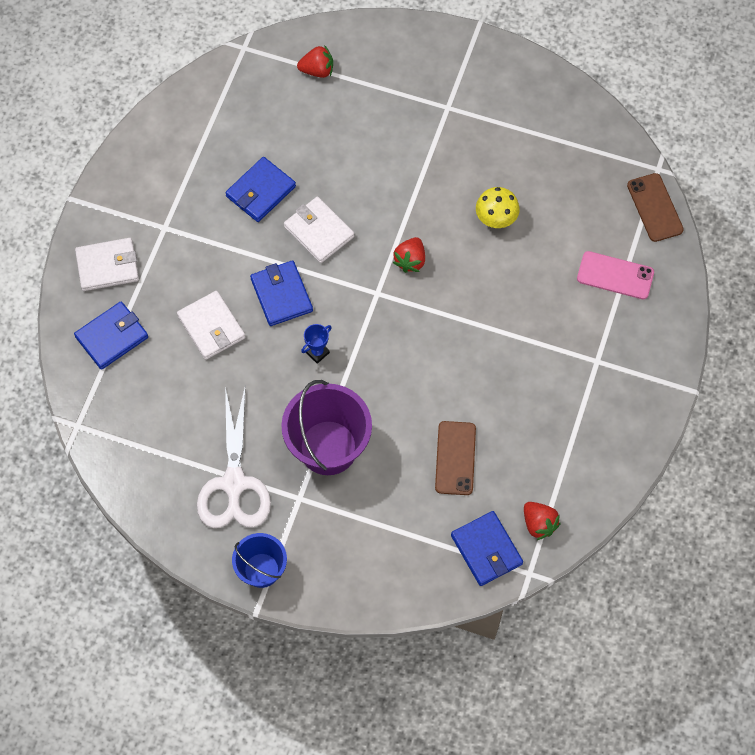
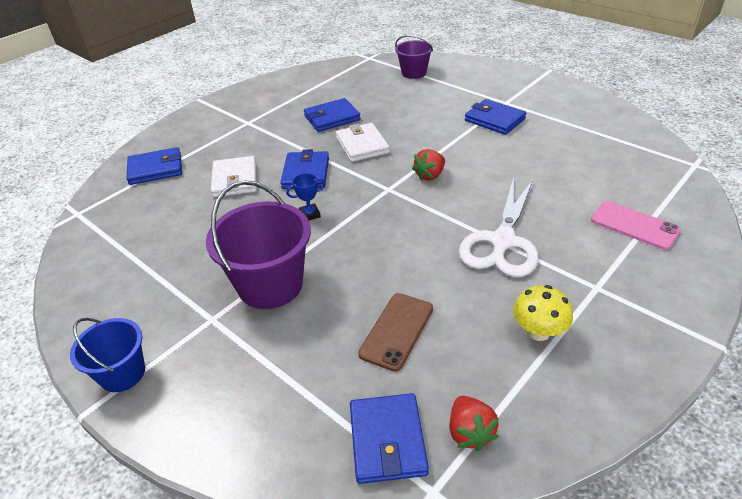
camera: 25 degrees right, 25 degrees down
(107, 266) = (190, 133): white wallet -> none
(234, 483) = (162, 288): white scissors -> white scissors (503, 241)
(317, 70) = (414, 73): red strawberry -> purple bucket
(445, 145) = (494, 120): none -> blue wallet
(496, 219) = (522, 166): yellow mushroom -> yellow mushroom (538, 331)
(655, 207) = (688, 188): brown phone -> none

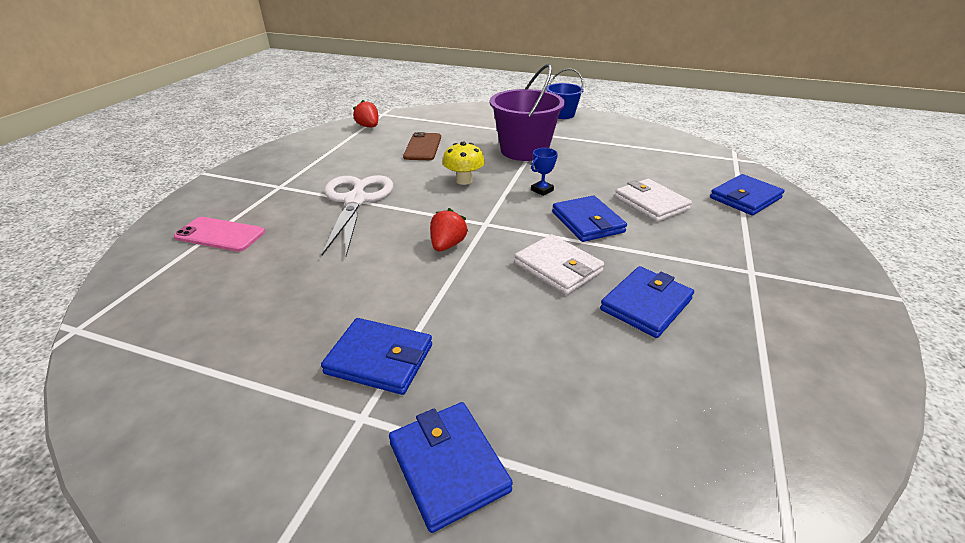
camera: 155 degrees right, 5 degrees down
(387, 440) = (409, 120): blue wallet -> blue wallet (448, 466)
(414, 73) = (611, 490): purple bucket -> none
(538, 331) = (329, 160): yellow mushroom -> yellow mushroom (464, 180)

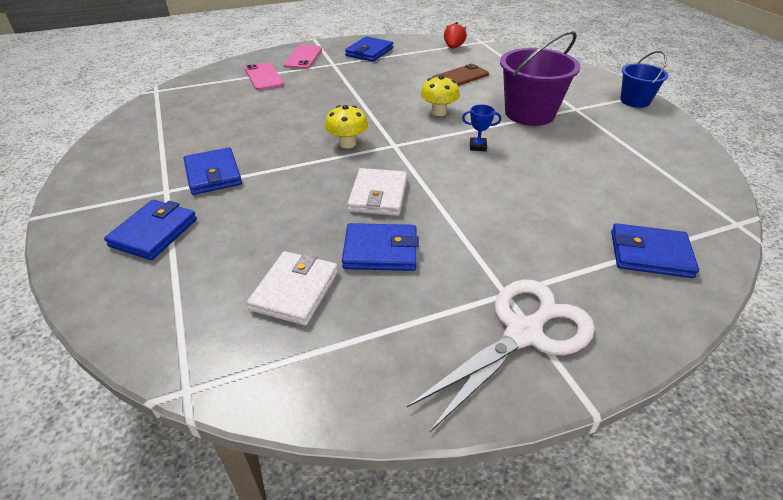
camera: 50 degrees right, 5 degrees up
(229, 195) = (303, 57): none -> pink phone
(355, 201) = (352, 92): white scissors -> white scissors (523, 334)
(447, 245) = (347, 144): red strawberry -> yellow mushroom
(587, 222) = (461, 184): blue wallet -> blue wallet (369, 52)
(651, 203) = (543, 203): white wallet -> white wallet (295, 290)

